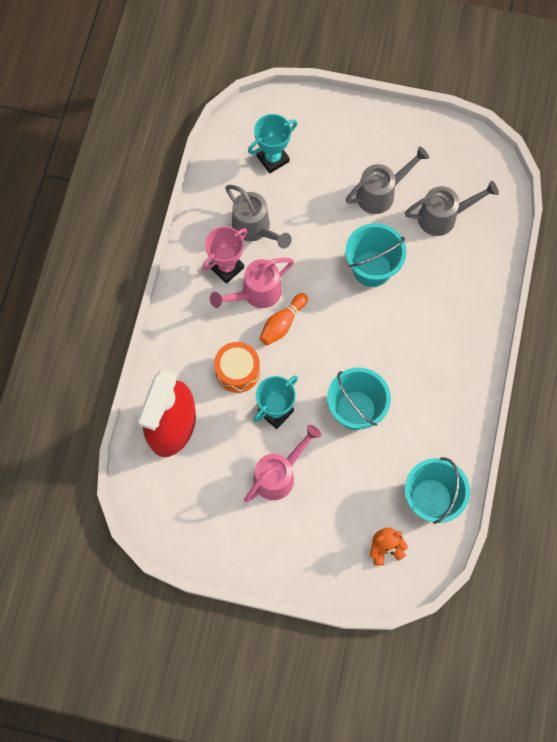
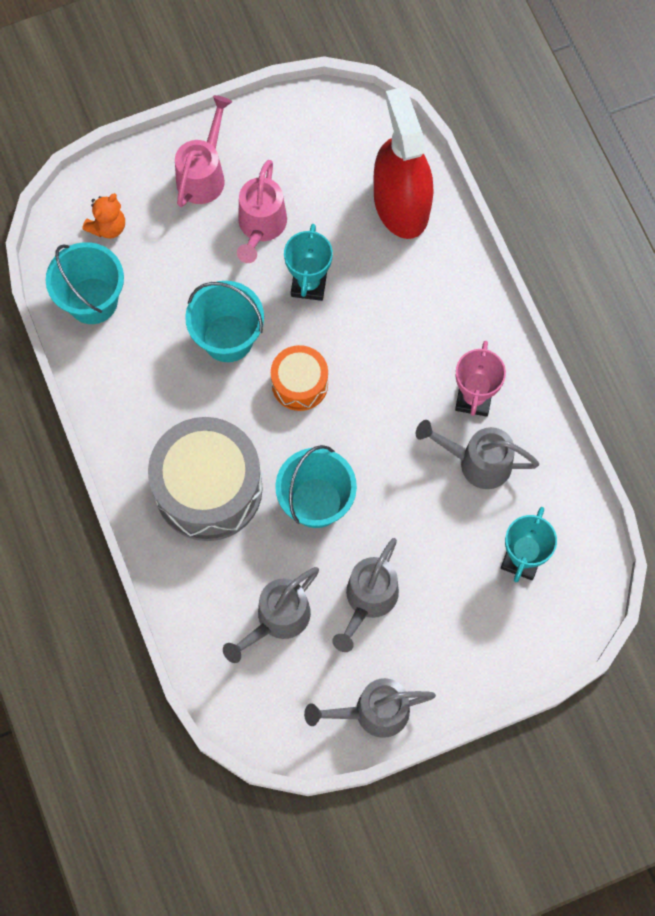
camera: 145 degrees right, 0 degrees up
(237, 371) = (378, 298): orange drum -> orange drum (299, 384)
(256, 293) = (420, 391): pink watering can -> pink watering can (203, 174)
(282, 323) = (368, 377): orange bowling pin -> none
(421, 133) = (373, 712): none -> grey watering can
(434, 320) = (208, 488): none -> grey drum

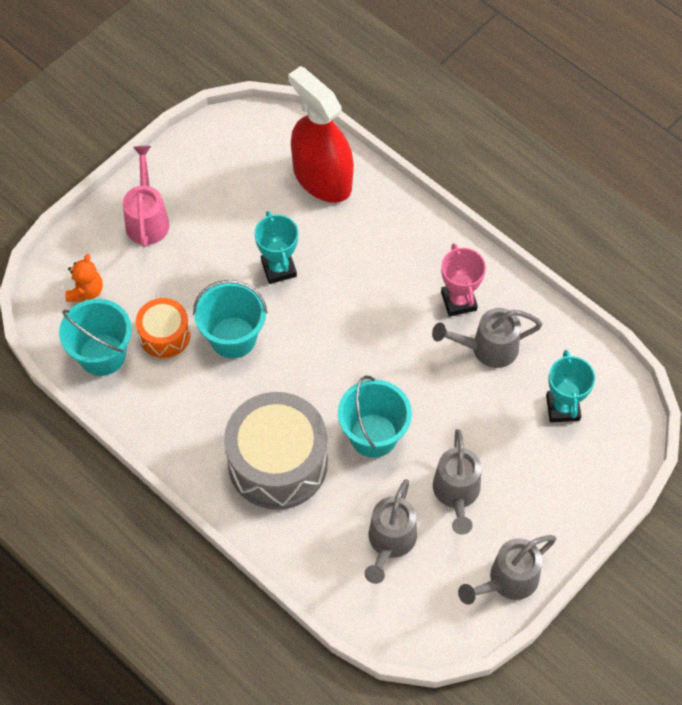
camera: 25 degrees left, 10 degrees down
(261, 226) = (216, 240): pink watering can -> none
(299, 384) = (311, 348): orange drum -> orange drum (164, 335)

